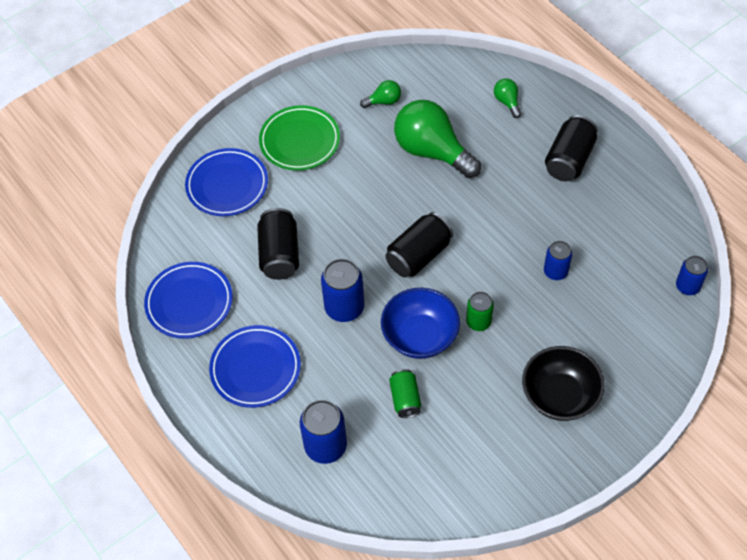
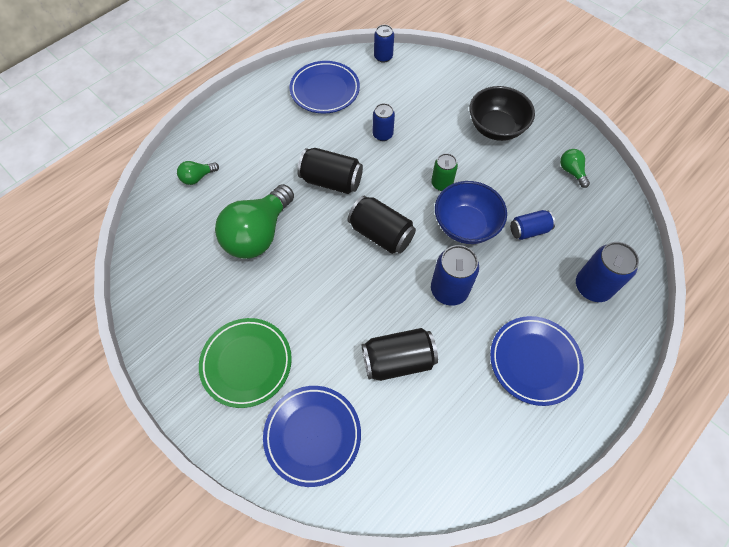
camera: 100 degrees left, 5 degrees up
(189, 303) = (474, 447): blue plate -> blue plate (325, 90)
(384, 101) = (192, 284): green light bulb -> green light bulb (571, 171)
(405, 399) = (529, 230): green can -> blue can
(569, 159) = (265, 129): black can -> black can (331, 181)

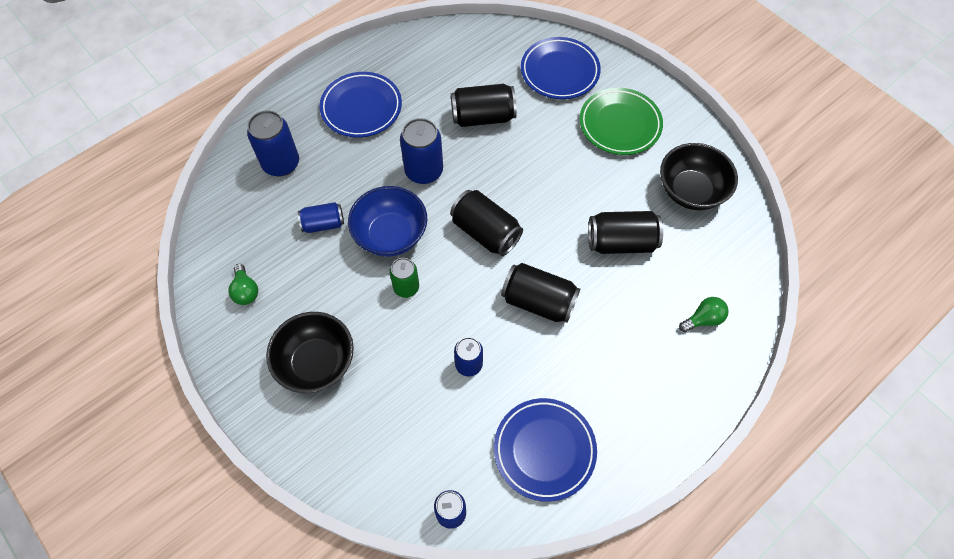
camera: 175 degrees left, 0 degrees up
(184, 289) = (691, 191): none -> black bowl
(258, 234) = (621, 242): green light bulb -> black can

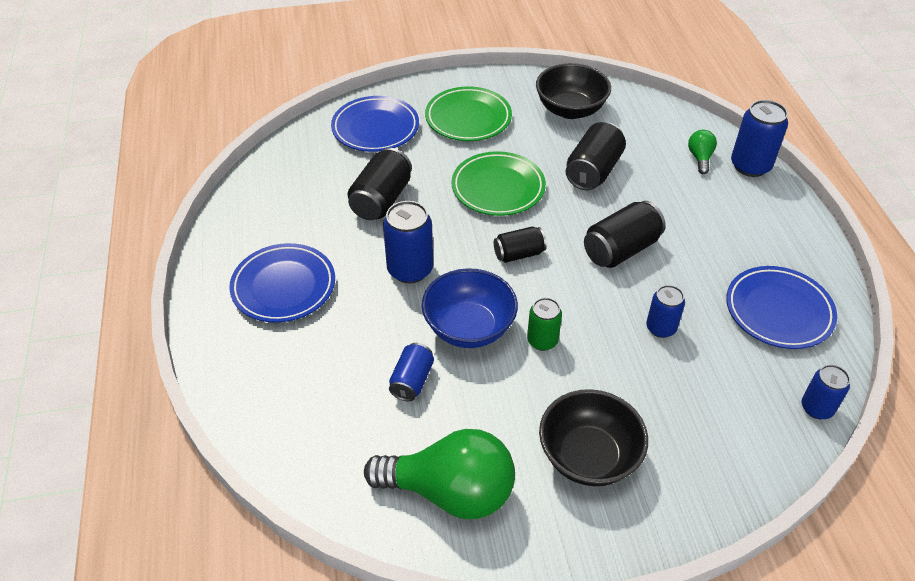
camera: 60 degrees left, 15 degrees down
(246, 291) = (450, 491): green light bulb -> green light bulb, size x2.24
(281, 163) = (297, 388): blue can -> blue can (750, 166)
(485, 232) = (519, 254): black can -> black can, size x0.63
(550, 184) = (498, 188): none -> green plate

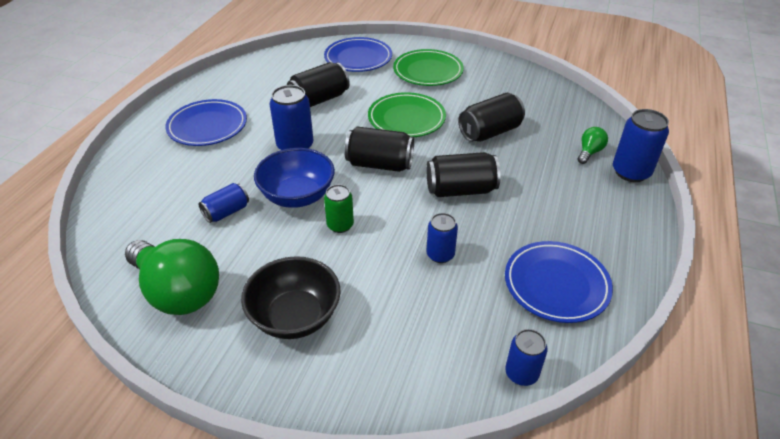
camera: 30 degrees right, 5 degrees down
(519, 254) = (379, 164): black can -> black can, size x1.59
(570, 110) = (510, 89): black bowl -> none

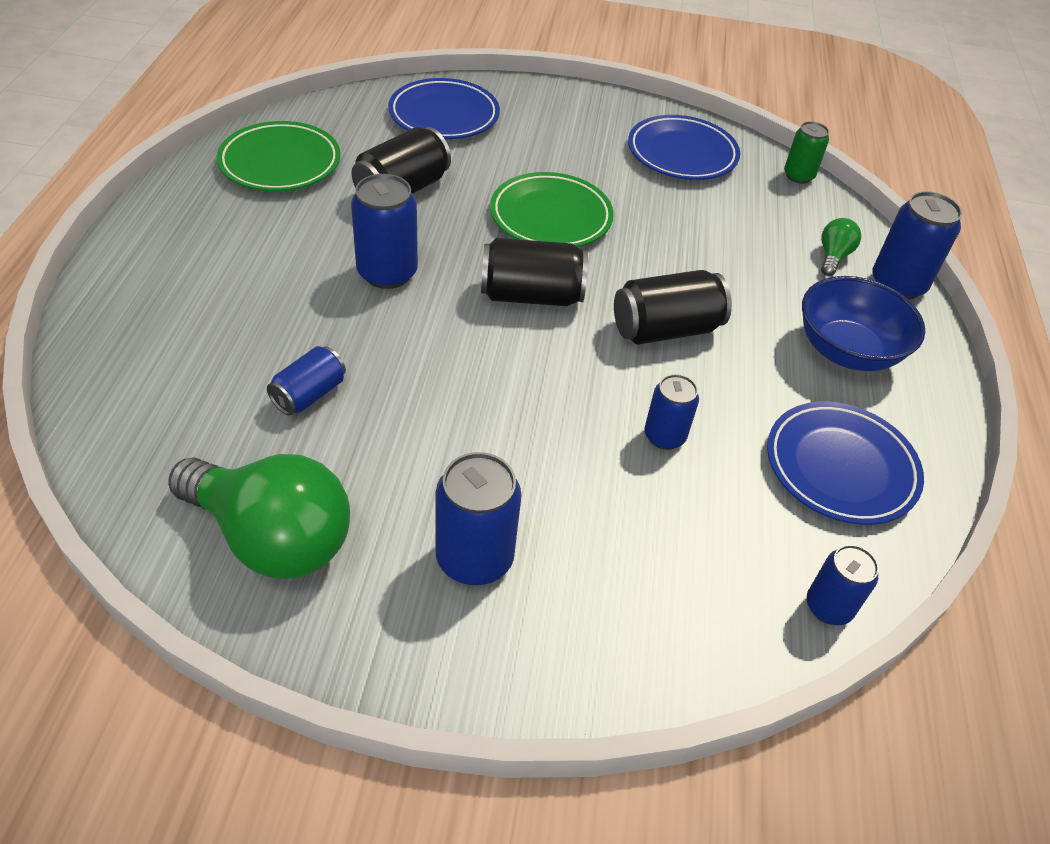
camera: 15 degrees left, 5 degrees up
(207, 126) = (228, 246): blue plate -> blue plate (682, 154)
(295, 316) = (474, 558): black bowl -> blue can
(297, 196) = (417, 358): blue bowl -> blue bowl (847, 351)
(340, 225) = (499, 402): green can -> green can (798, 176)
(428, 71) = (561, 134): green plate -> green plate (280, 163)
(490, 132) = (682, 232): black can -> none

